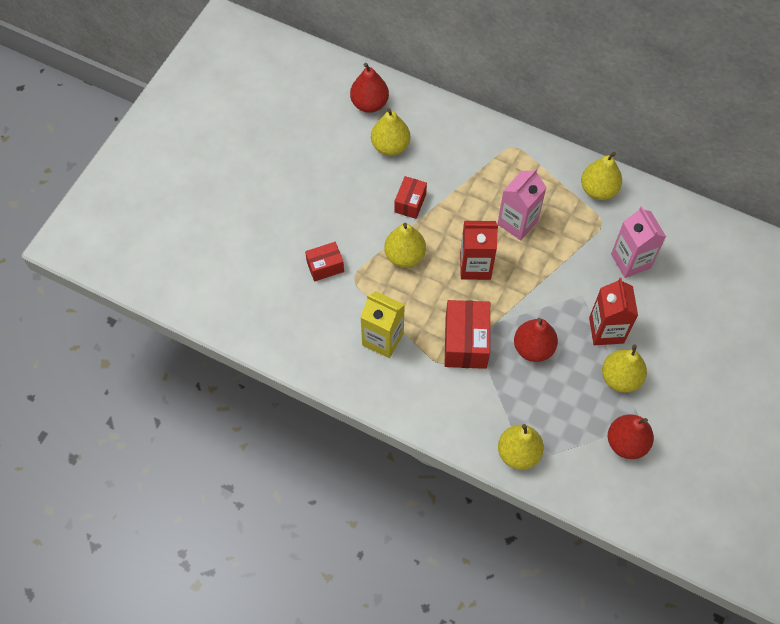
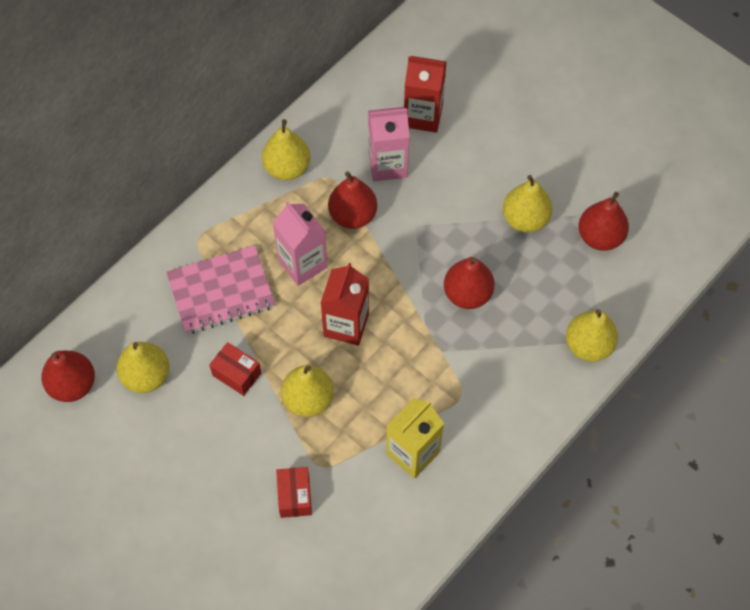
camera: 75 degrees left, 0 degrees up
(465, 342) = (441, 362): red box -> none
(474, 174) = (221, 291): none -> pink notebook
(573, 247) = (353, 215): none -> red pear
(606, 330) = (465, 215): red carton -> red carton (423, 116)

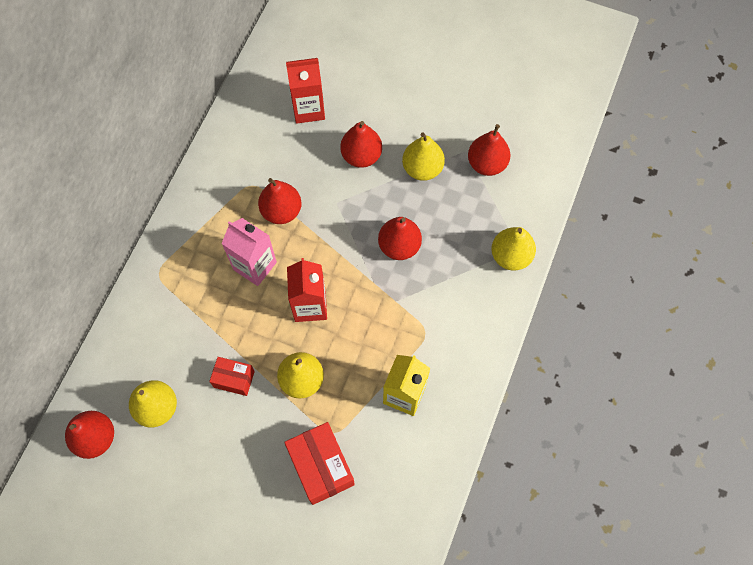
camera: 20 degrees left, 5 degrees up
(221, 291) = (194, 312): pink notebook -> none
(287, 168) = (212, 188): yellow pear -> none
(294, 496) = (321, 467): red box -> red box, size x1.69
(388, 164) = (295, 159): pink carton -> none
(462, 184) = (361, 156): none -> red pear

